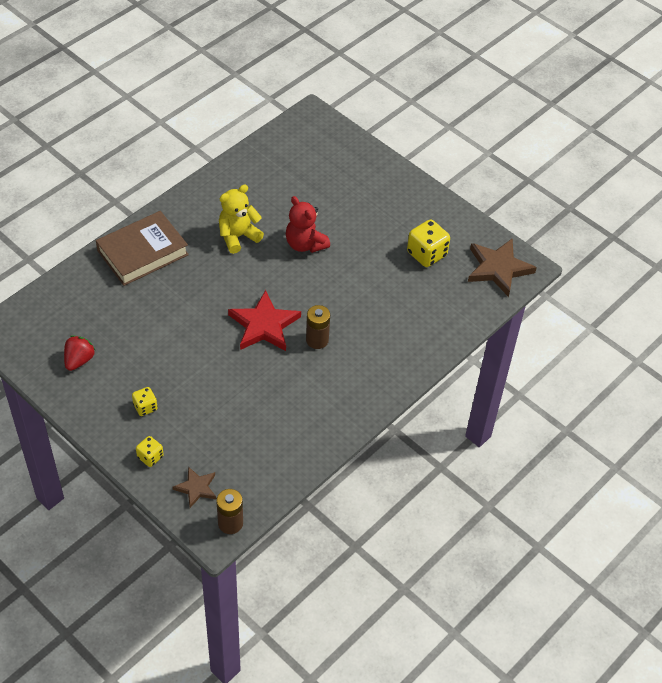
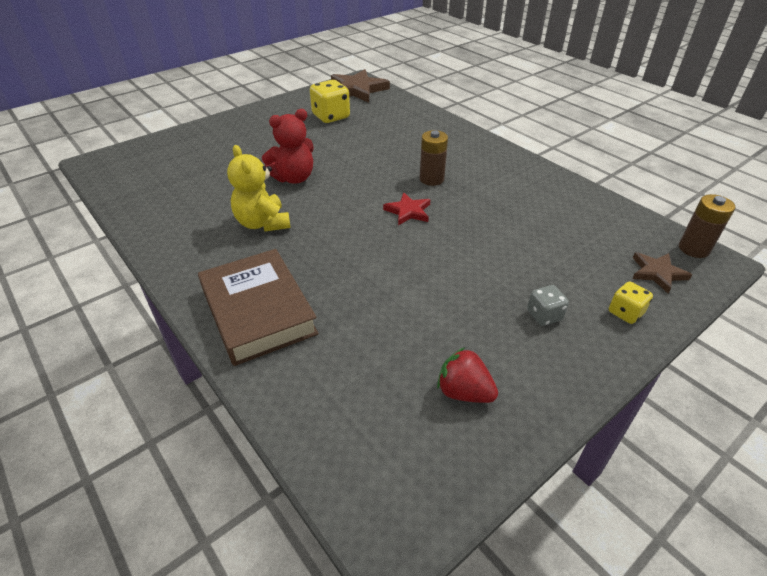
camera: 80 degrees left, 10 degrees down
(145, 407) = (544, 315): yellow dice -> grey dice
(264, 325) = (408, 211): red star -> red star, size x0.56

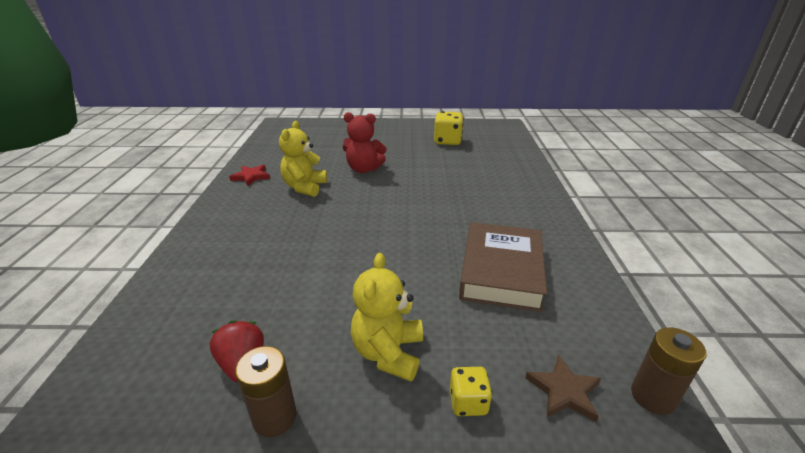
camera: 40 degrees right, 10 degrees down
(258, 311) = (222, 235): brown book -> brown book (501, 271)
(357, 90) = (494, 130): brown star -> none
(408, 211) = (405, 221): red star -> red star (251, 177)
(431, 179) = (458, 207): brown battery -> brown battery (274, 417)
(544, 315) = (388, 353): grey dice -> yellow teddy bear

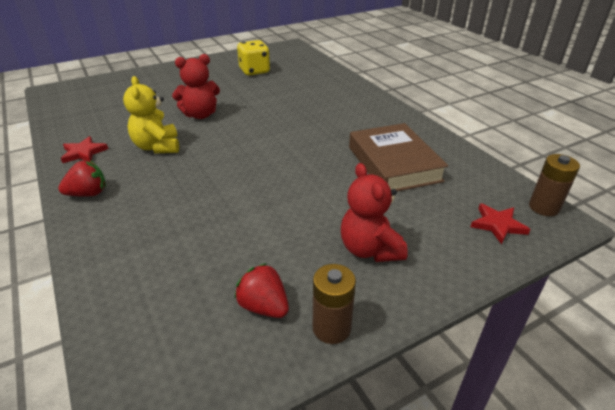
camera: 30 degrees left, 5 degrees up
(222, 210) = (88, 194): none -> red strawberry
(388, 353) = (369, 249): yellow teddy bear -> red teddy bear
(468, 402) = (450, 256): yellow dice -> none
(564, 391) = (497, 225): brown star -> red star

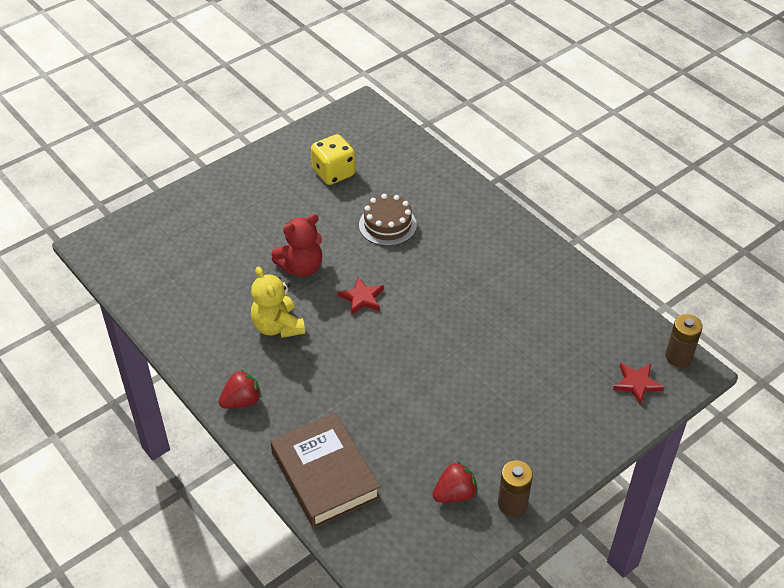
camera: 10 degrees left, 10 degrees up
(84, 152) = (202, 346): red star -> red star (362, 298)
(264, 306) = (455, 494): red strawberry -> red strawberry turned 120 degrees clockwise
(283, 98) = (387, 225): none -> brown cake
(369, 249) = (528, 427): red teddy bear -> none
(394, 164) = (534, 318): brown book -> brown book (325, 475)

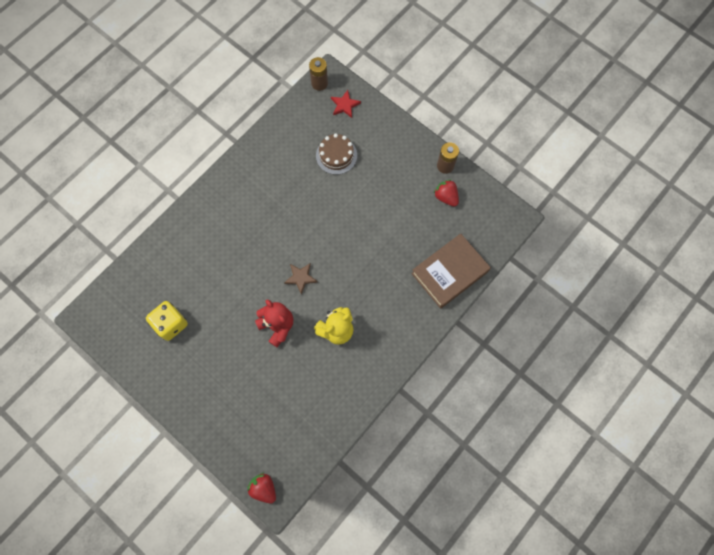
camera: 100 degrees left, 25 degrees up
(242, 401) = (405, 338): red strawberry -> red strawberry (264, 488)
(362, 298) = (300, 278): red star -> brown star
(387, 225) = (225, 273): brown cake -> brown cake (336, 155)

